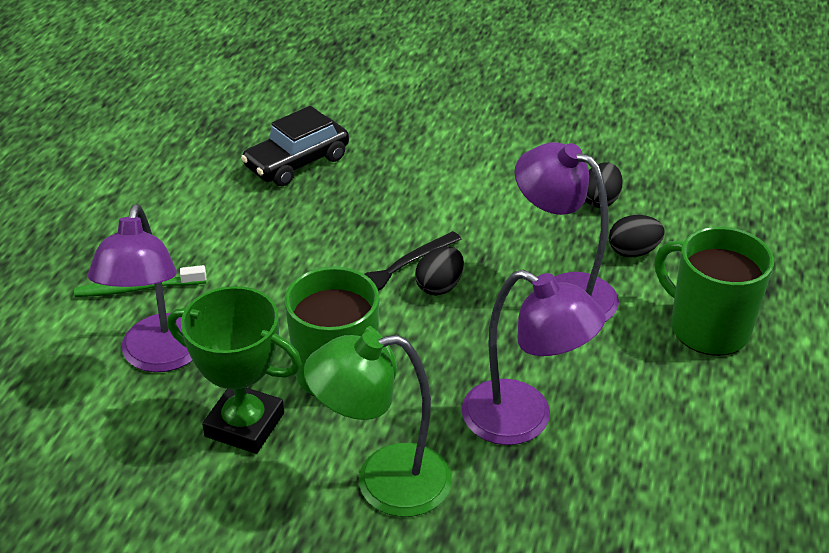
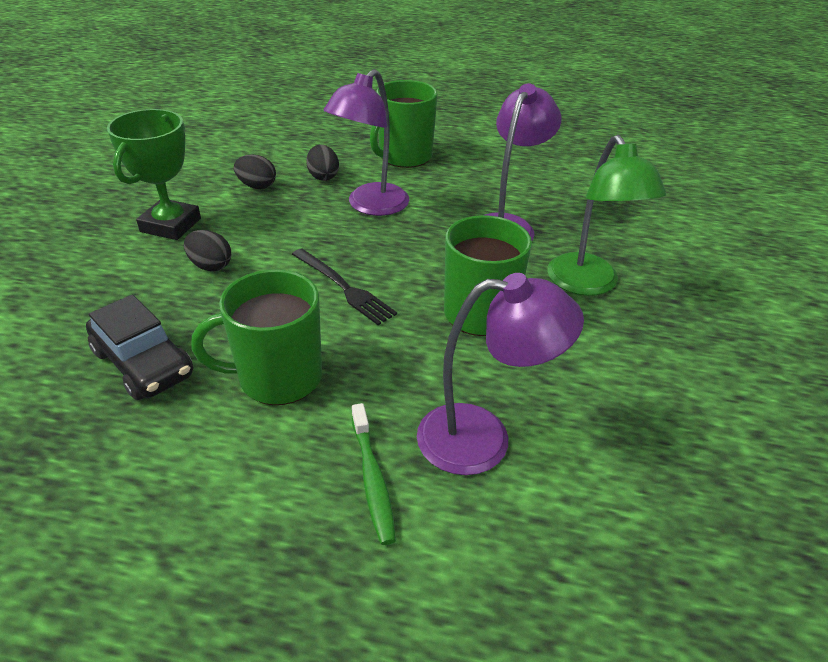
camera: 95 degrees left, 0 degrees up
(244, 424) = (556, 364): green trophy -> green trophy (171, 225)
(265, 234) = (277, 377): none -> green mug
(439, 286) = (364, 262): black egg -> black egg (210, 266)

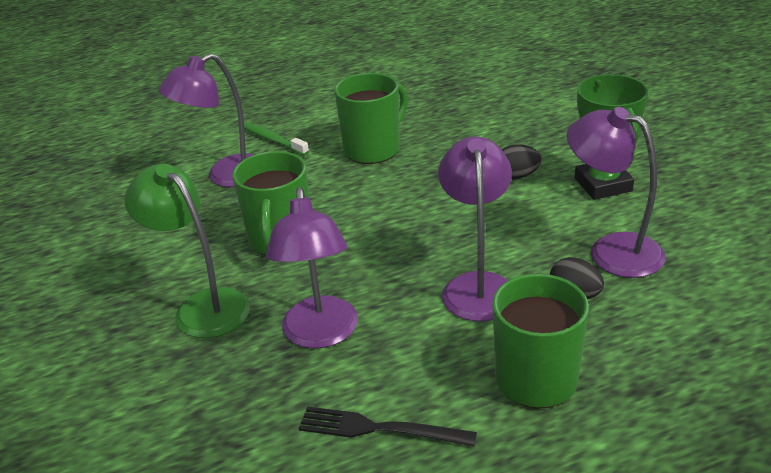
camera: 150 degrees right, 5 degrees down
(143, 363) = (456, 122): black car -> none
(257, 186) = (612, 250): black egg -> purple lamp
(344, 287) = (401, 208): black fork -> black fork (380, 429)

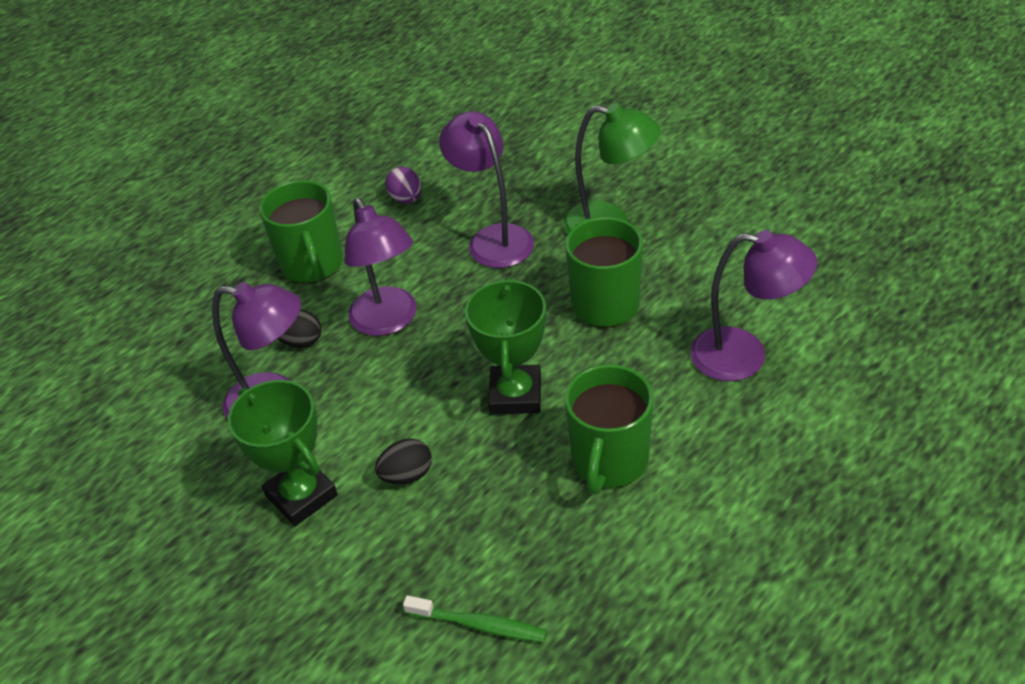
camera: 155 degrees right, 10 degrees up
(226, 176) = (744, 356): purple lamp -> purple lamp turned 75 degrees clockwise
(273, 140) = (752, 432): green toothbrush -> green toothbrush (479, 625)
(380, 429) = (406, 199): black fork -> purple egg
(405, 199) = (515, 395): none -> green trophy

